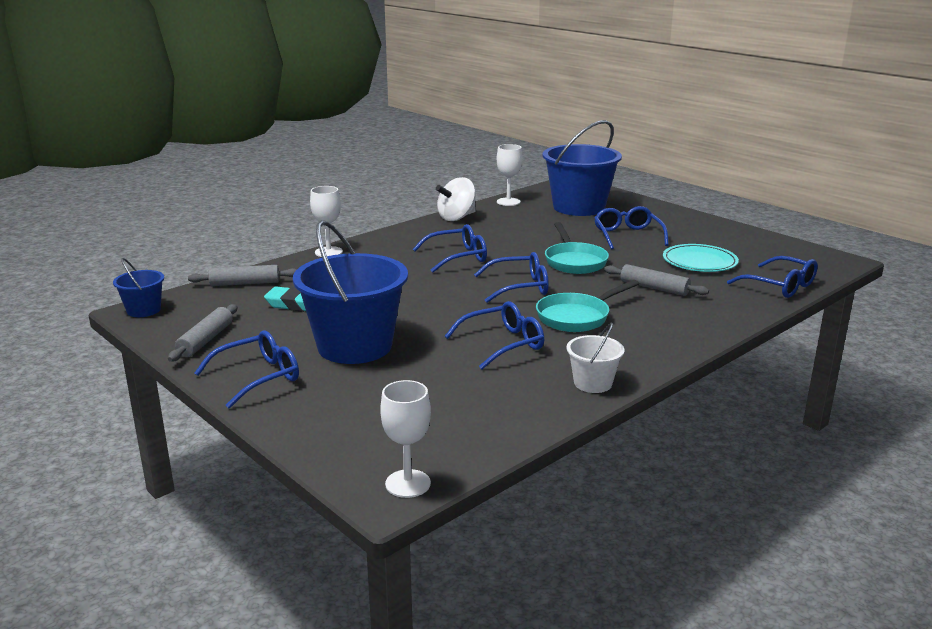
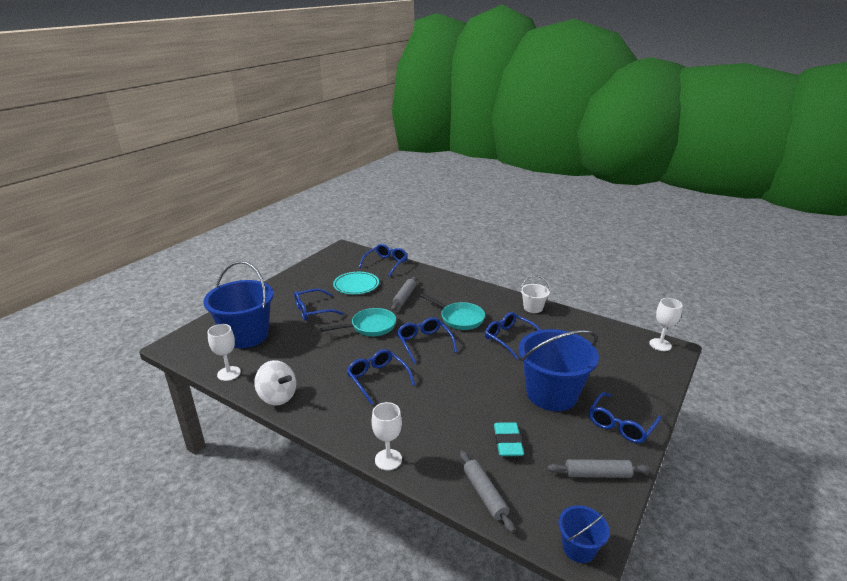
camera: 105 degrees left, 5 degrees up
(258, 377) = (621, 425): blue glasses -> blue glasses turned 90 degrees counterclockwise

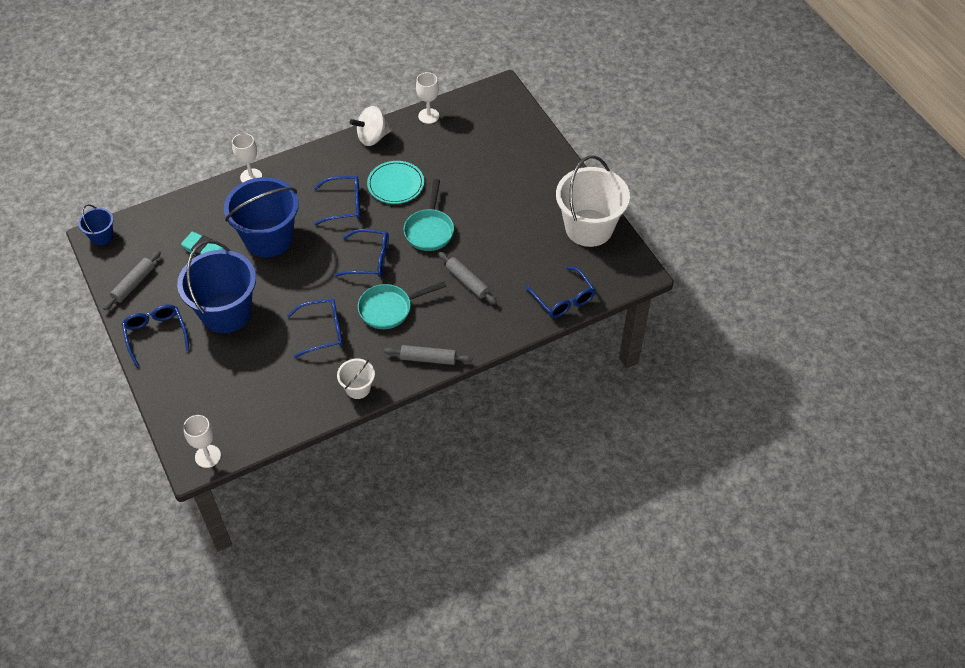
camera: 120 degrees right, 25 degrees up
(246, 335) = (483, 138): blue bucket -> blue bucket (268, 238)
(313, 310) = (495, 197): blue glasses -> none
(317, 270) = (589, 228): none -> white bucket
(356, 285) = (526, 250): turquoise plate -> turquoise plate (395, 184)
(484, 494) = (177, 213): grey rolling pin -> grey rolling pin (428, 359)

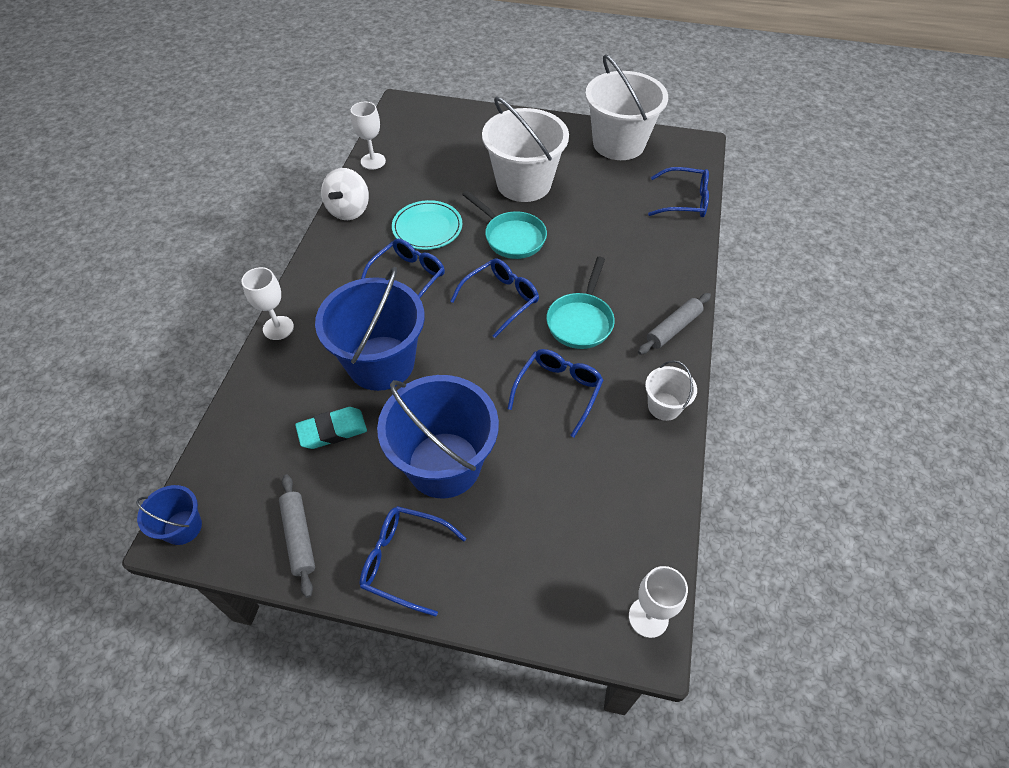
camera: 50 degrees left, 0 degrees up
(467, 282) = (602, 248): grey rolling pin -> none
(488, 204) = (524, 183): none -> white bucket

